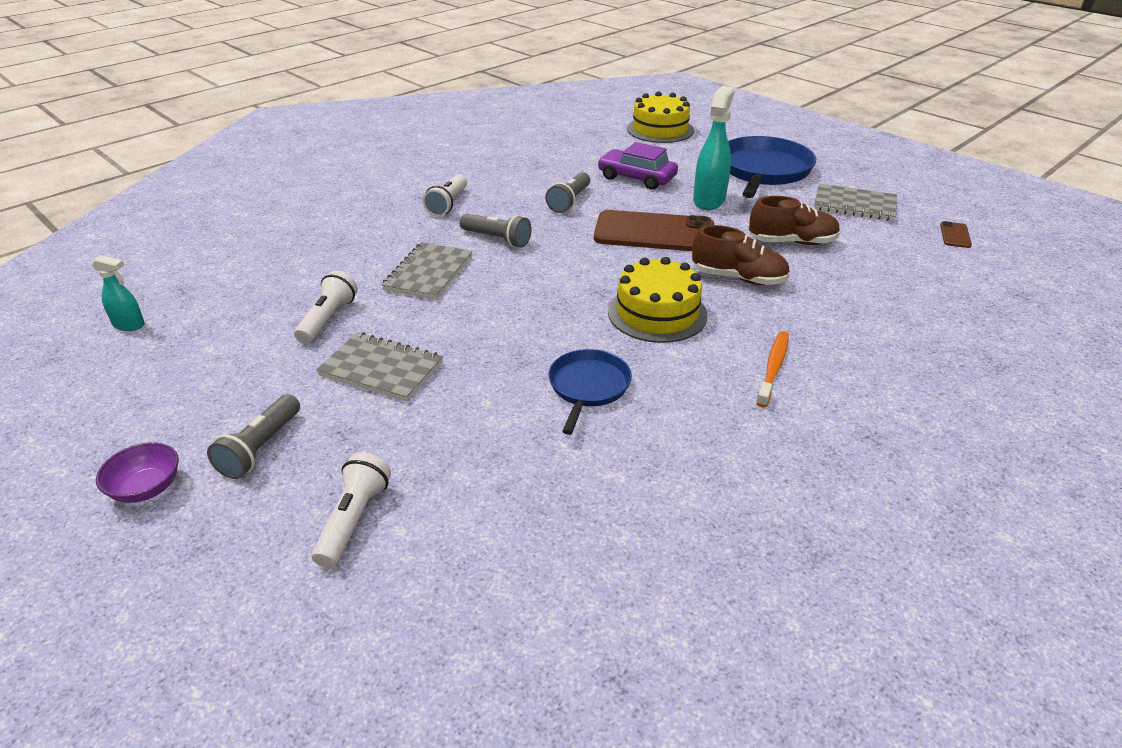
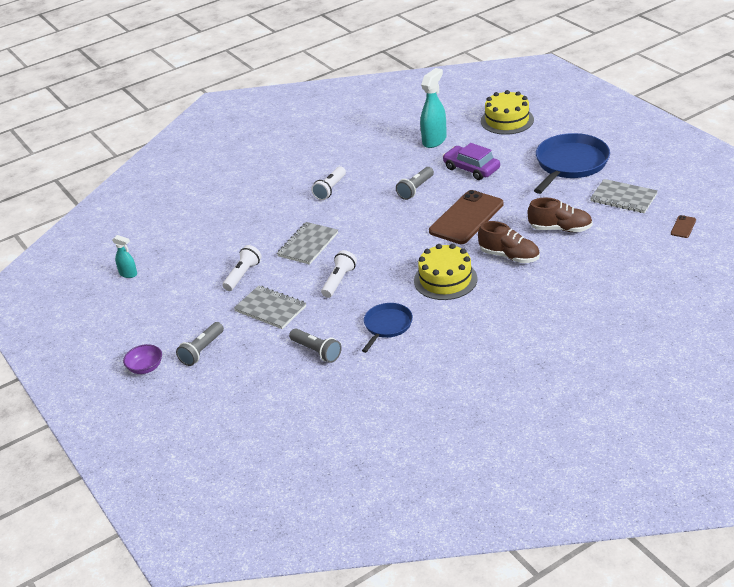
camera: 15 degrees right, 0 degrees up
(354, 519) = (247, 389): white flashlight -> white flashlight (339, 281)
(497, 239) = (357, 220): grey flashlight -> grey flashlight (317, 351)
(654, 232) = (466, 218): brown phone -> brown phone turned 75 degrees counterclockwise
(709, 200) = (517, 191): turquoise spray bottle -> turquoise spray bottle (434, 140)
(773, 368) = (502, 320): orange toothbrush -> none

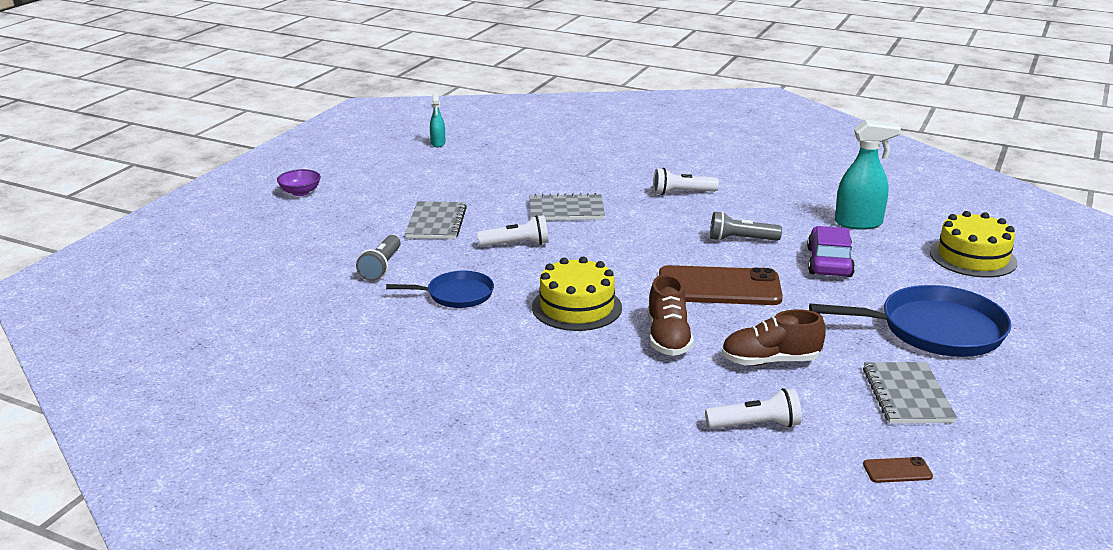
camera: 55 degrees right, 10 degrees down
(202, 350) = (343, 209): grey flashlight -> none
(243, 275) = (482, 193): white flashlight -> white flashlight (755, 425)
(560, 229) = (770, 361): brown shoe -> brown shoe turned 105 degrees clockwise

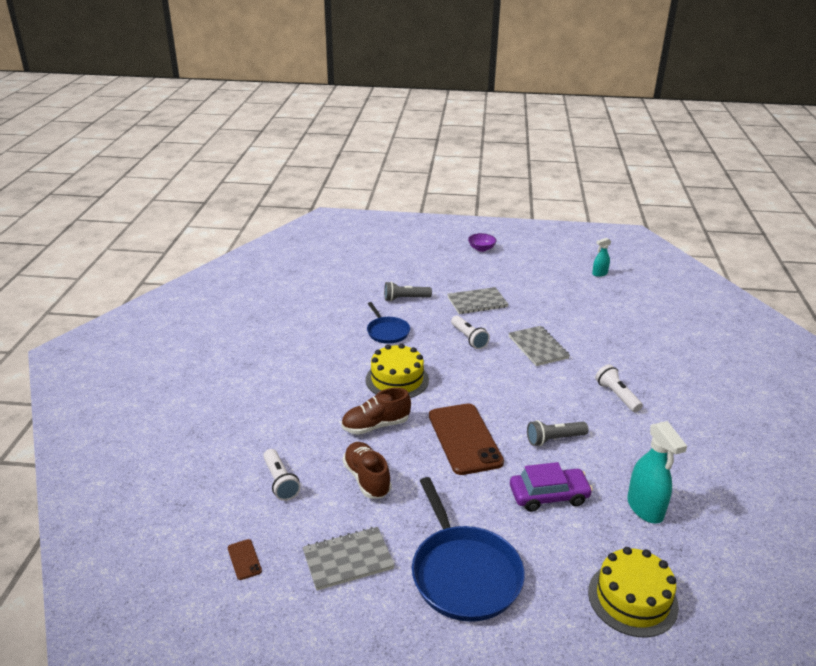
camera: 70 degrees right, 5 degrees up
(741, 240) = (554, 439): grey flashlight -> grey flashlight turned 90 degrees counterclockwise

